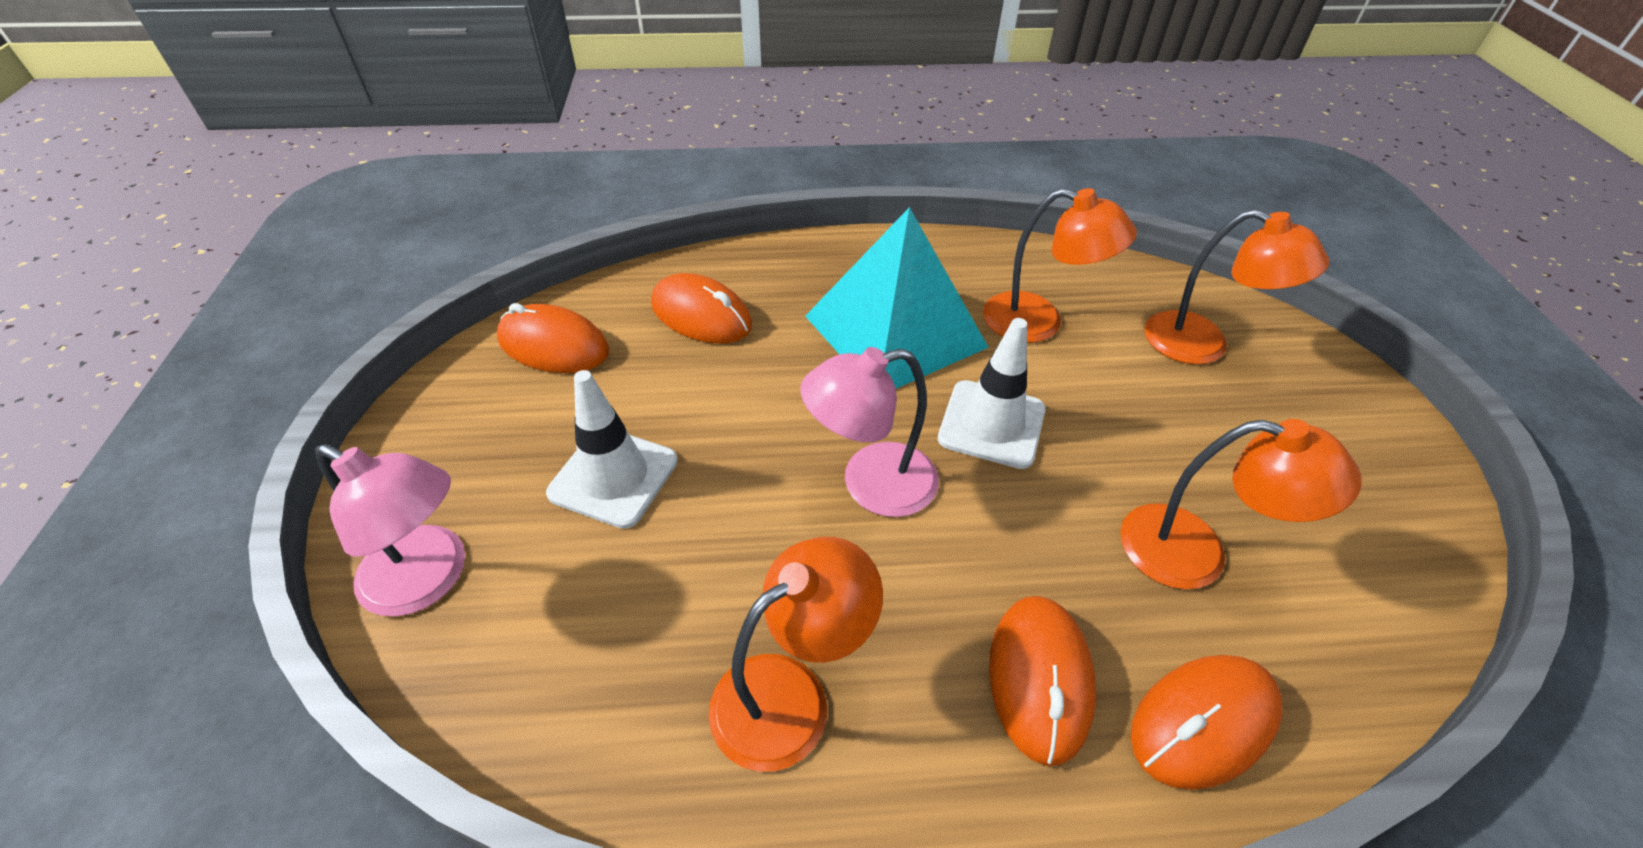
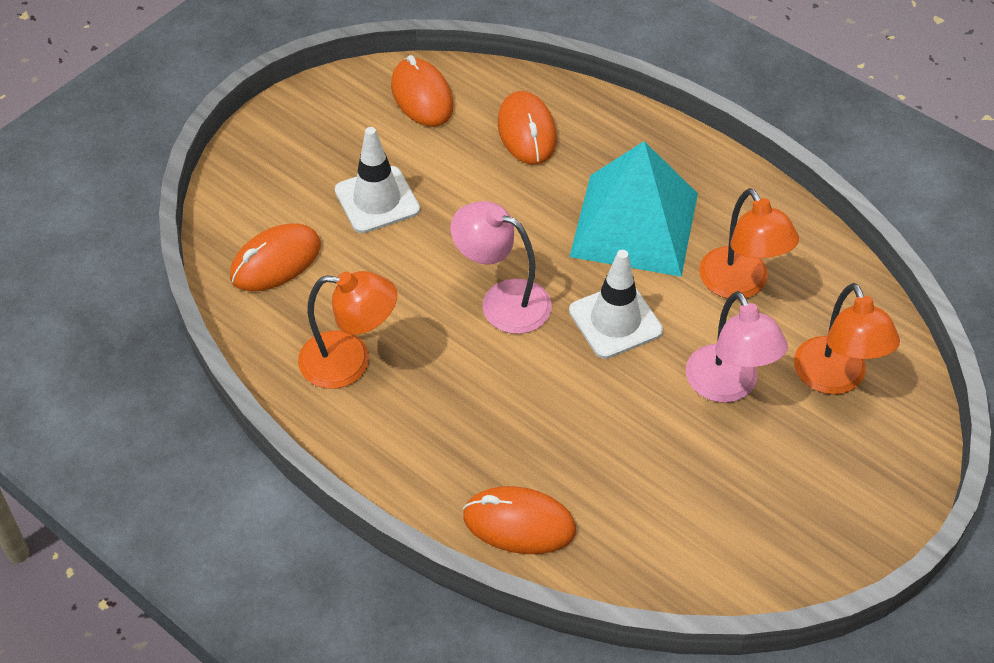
camera: 45 degrees right, 5 degrees up
(429, 580) = (249, 192): pink lamp -> pink lamp (728, 386)
(1039, 679) = (467, 447): orange mouse -> orange mouse (276, 261)
(1195, 552) = (632, 466): orange lamp -> none

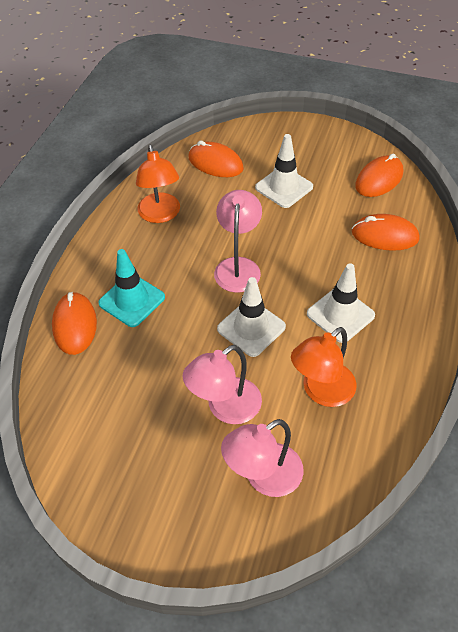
camera: 70 degrees right, 0 degrees up
(505, 442) = (132, 300): none -> turquoise traffic cone
(527, 132) = (384, 236): orange mouse -> orange mouse turned 45 degrees clockwise
(634, 224) = (340, 315): turquoise pyramid -> white traffic cone
(835, 379) = (263, 477): orange lamp -> pink lamp

